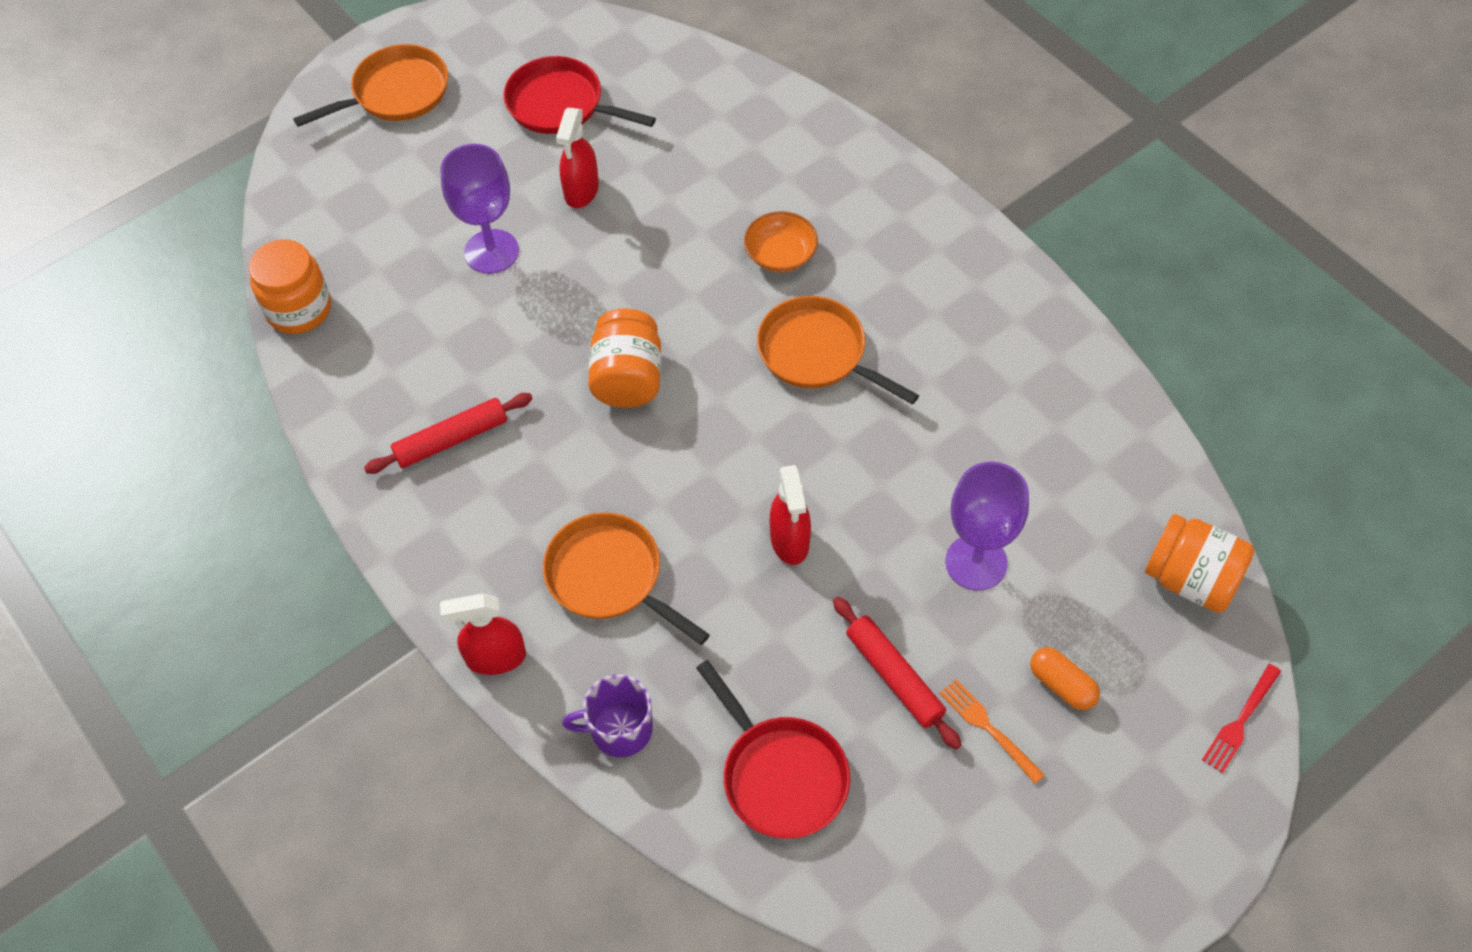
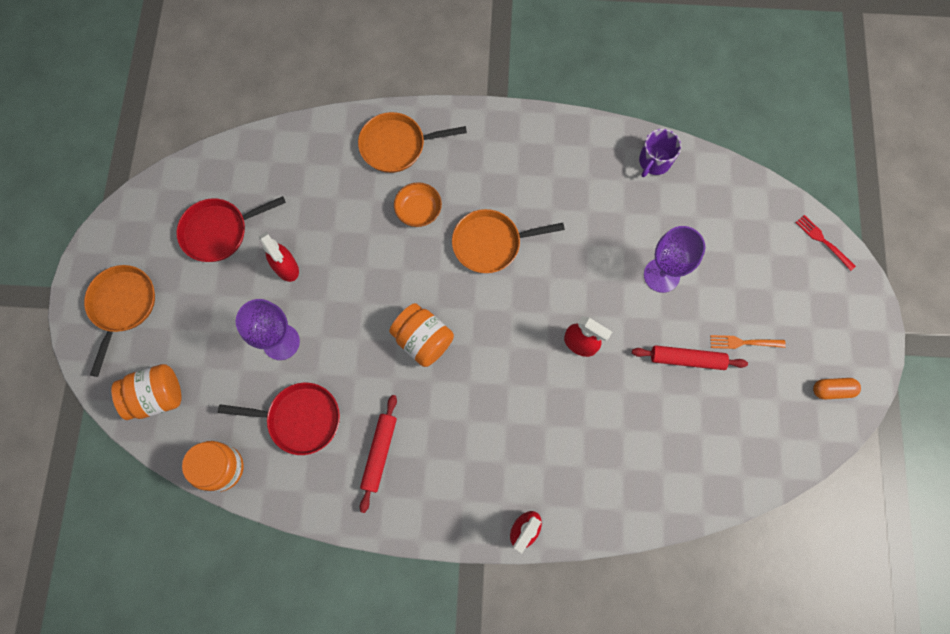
camera: 50 degrees left, 15 degrees up
(609, 577) = (527, 441): orange pan -> orange pan (397, 145)
(619, 729) = (611, 502): purple mug -> purple mug (654, 161)
(780, 775) = (693, 449): red pan -> red pan (300, 419)
(1062, 685) = (749, 294): orange capsule -> orange capsule (832, 390)
(1191, 579) = (745, 198): orange jar -> orange jar (157, 396)
(1240, 721) = (823, 241): red fork -> red fork turned 150 degrees clockwise

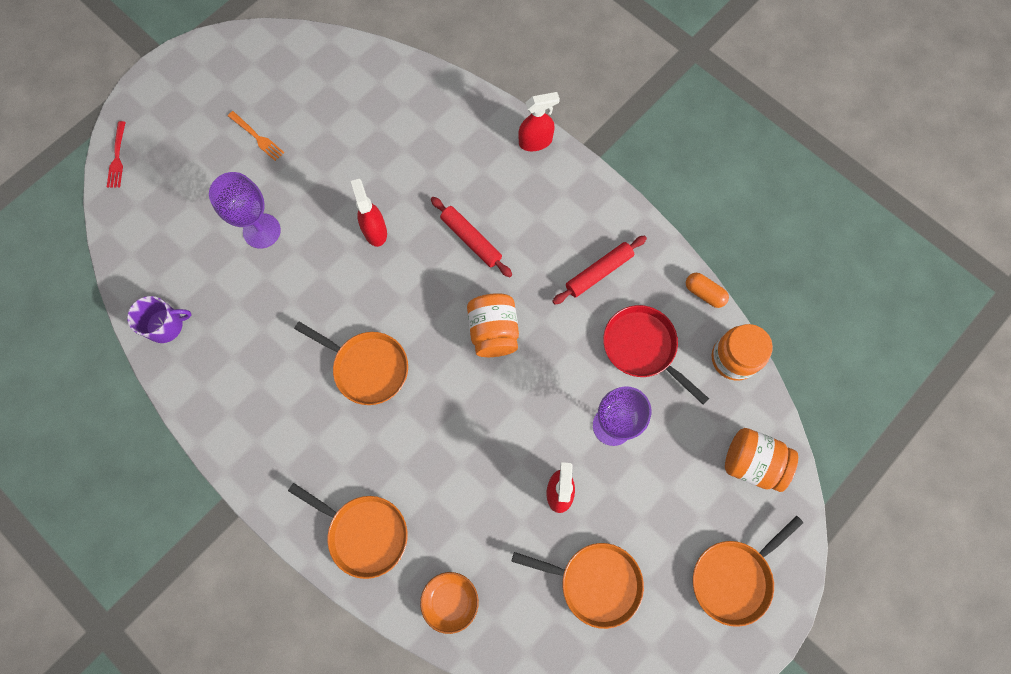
camera: 140 degrees left, 0 degrees up
(219, 231) = (595, 582): red pan -> orange pan
(418, 210) = (400, 450): orange bowl -> orange bowl (450, 601)
(687, 359) = (309, 158): red rolling pin -> red rolling pin (471, 239)
(832, 390) = (234, 62): orange capsule -> orange capsule (704, 293)

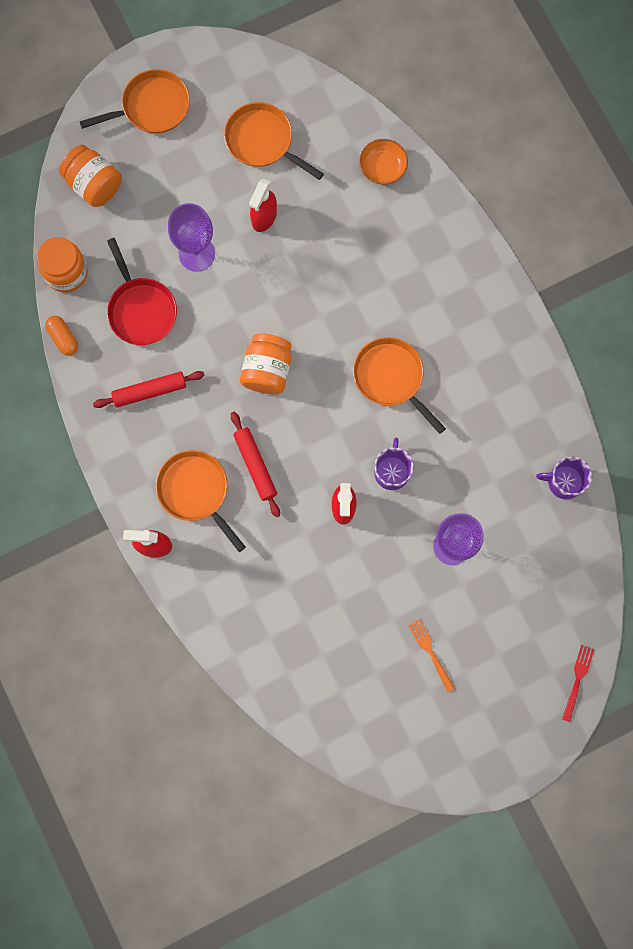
camera: 160 degrees left, 5 degrees up
(339, 278) = (392, 471): none -> purple mug
(364, 533) = (436, 241): orange pan -> orange pan (196, 491)

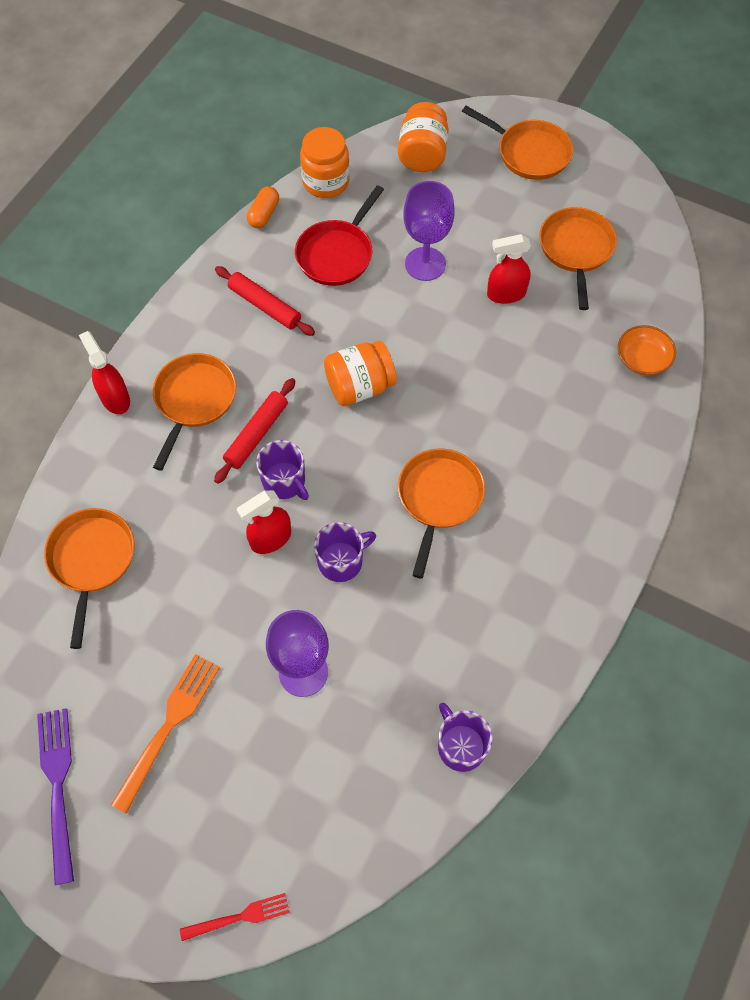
camera: 55 degrees right, 15 degrees down
(276, 635) = (91, 560): none -> orange pan
(306, 470) = (284, 482): none -> purple mug
(424, 744) = (58, 787): none -> purple fork
(430, 652) = (168, 726): orange fork -> orange fork, size x1.65

